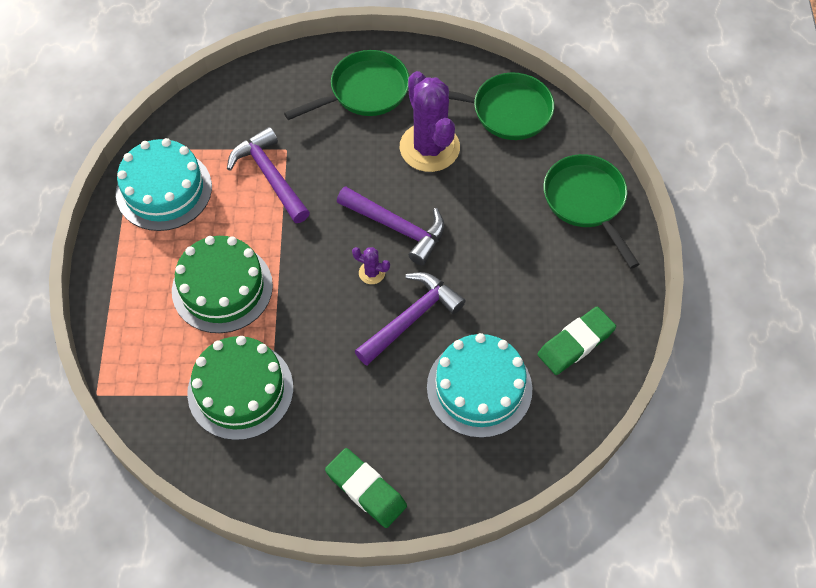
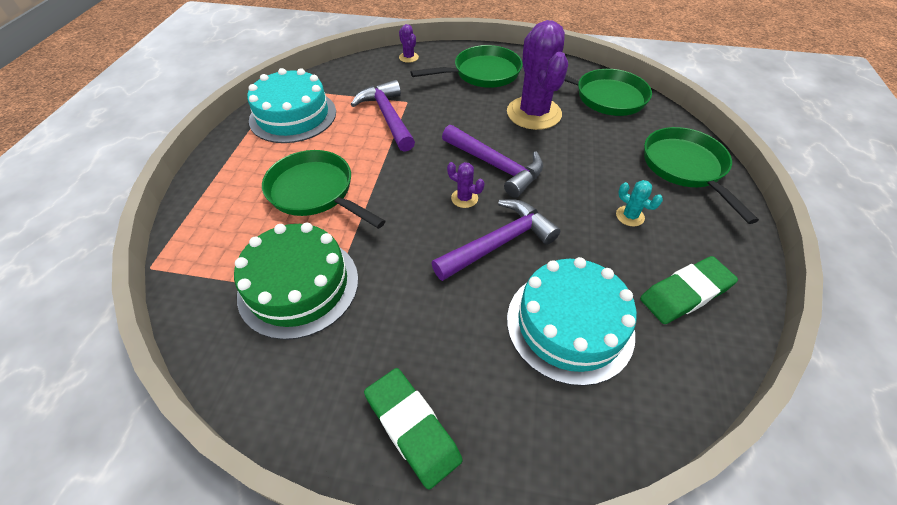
camera: 10 degrees right, 10 degrees down
(222, 288) = (315, 192): green cake -> green pan
(272, 75) = (408, 57): none -> purple cactus
(530, 269) = (630, 216): none -> turquoise cactus

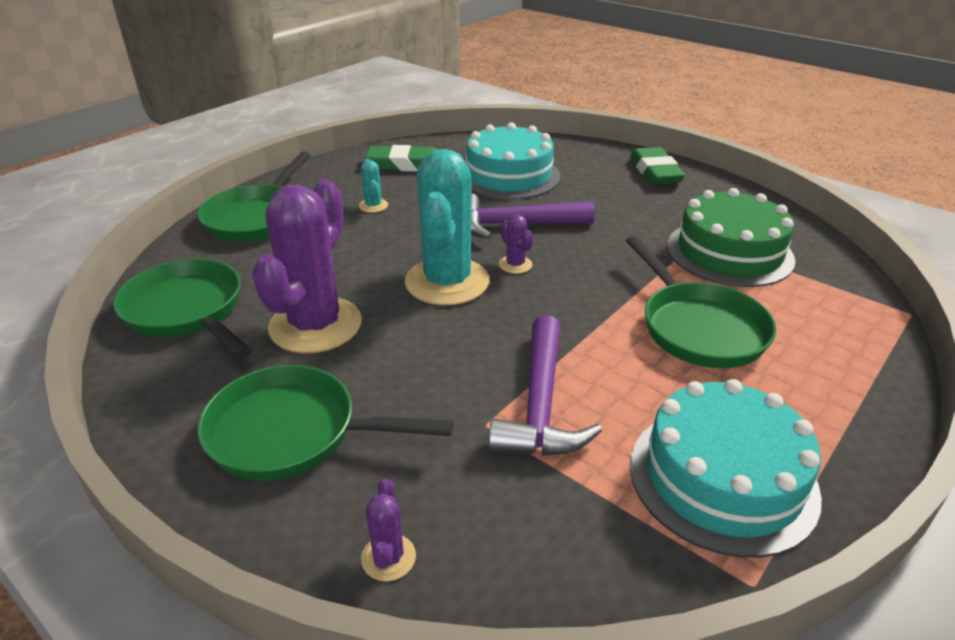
camera: 150 degrees left, 15 degrees down
(495, 166) = (447, 282): purple hammer -> turquoise cactus

